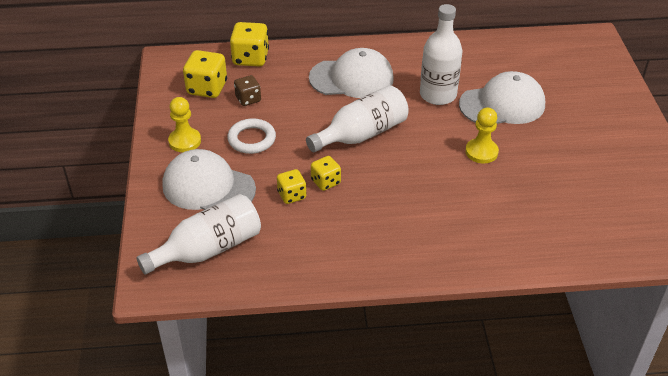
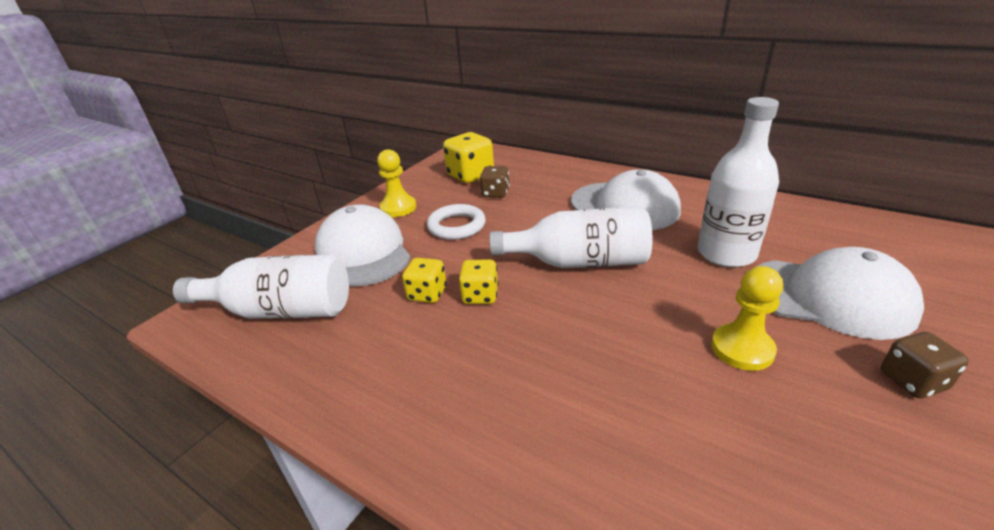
camera: 40 degrees right, 10 degrees down
(250, 58) = (537, 165): yellow dice -> none
(553, 137) = (912, 381): none -> brown dice

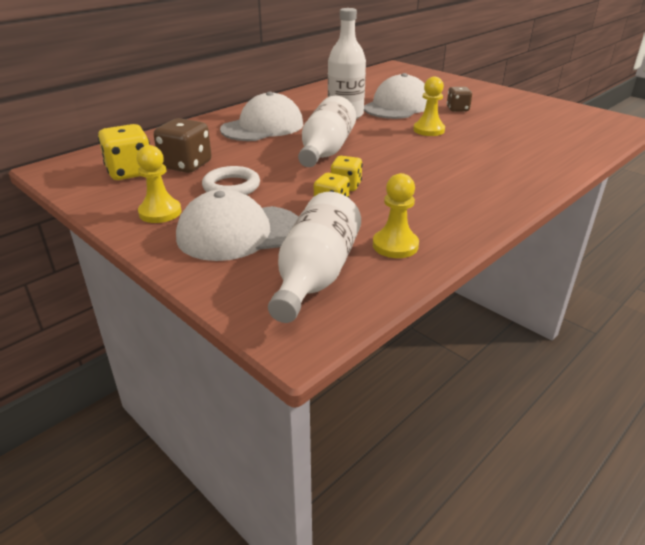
camera: 80 degrees left, 0 degrees up
(333, 358) = (395, 245): none -> yellow pawn
(495, 193) = (186, 165): brown dice -> brown dice, size x1.63

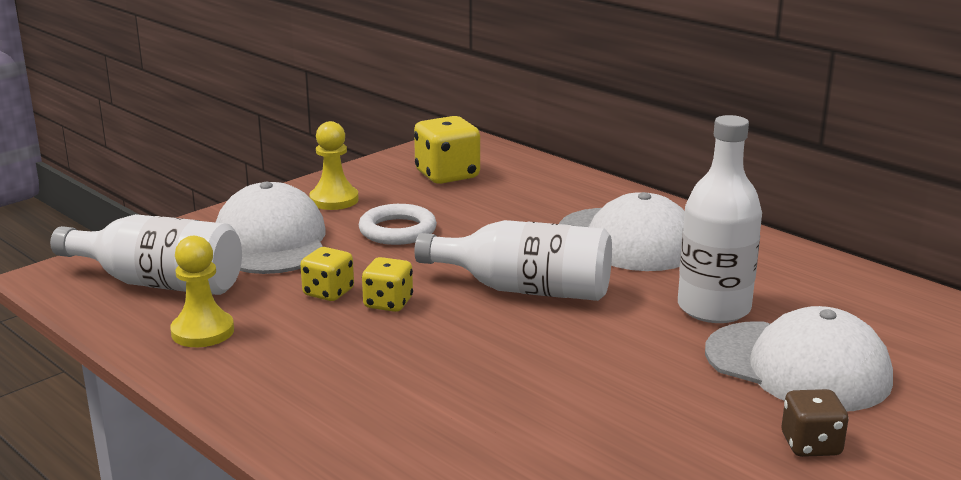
camera: 90 degrees right, 10 degrees down
(186, 165) = (468, 201): brown dice -> none
(428, 130) = (650, 392): yellow pawn -> none

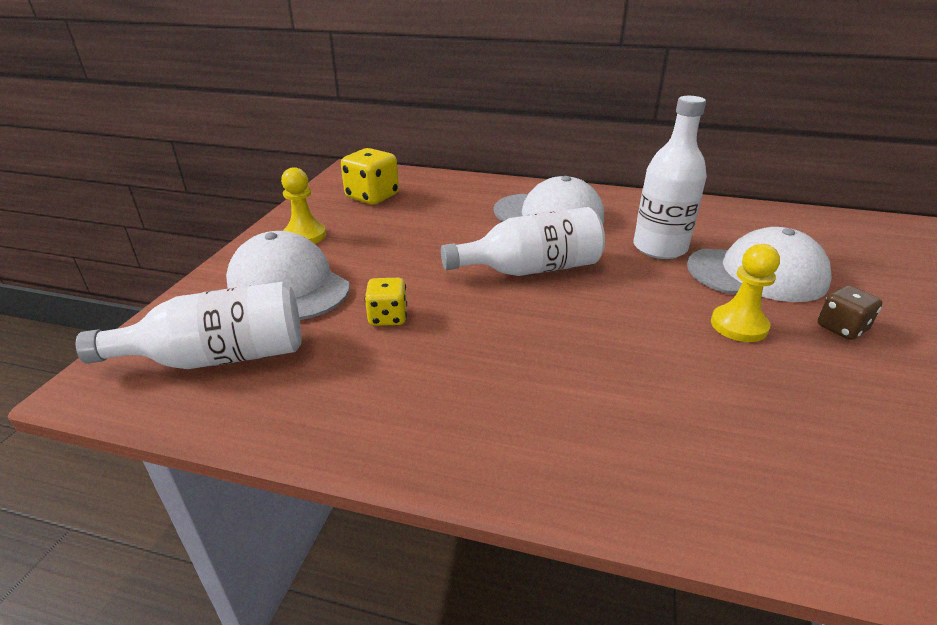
camera: 30 degrees left, 10 degrees up
(203, 331) = (314, 394): yellow pawn -> yellow pawn (738, 325)
(388, 303) = (446, 312): yellow dice -> none
(397, 231) = (384, 248): white ring -> none

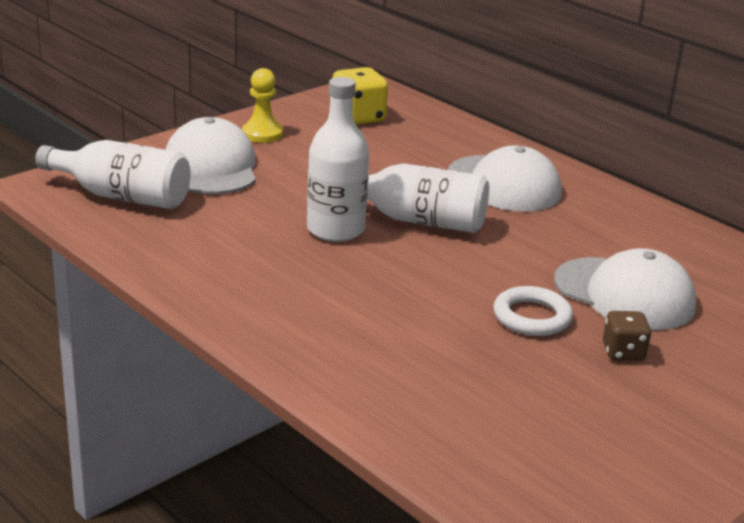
camera: 30 degrees right, 5 degrees down
(388, 317) = (258, 213): yellow dice -> none
(659, 248) = (566, 245): white bottle -> white bottle (335, 230)
(738, 325) = (532, 317): yellow pawn -> white ring

